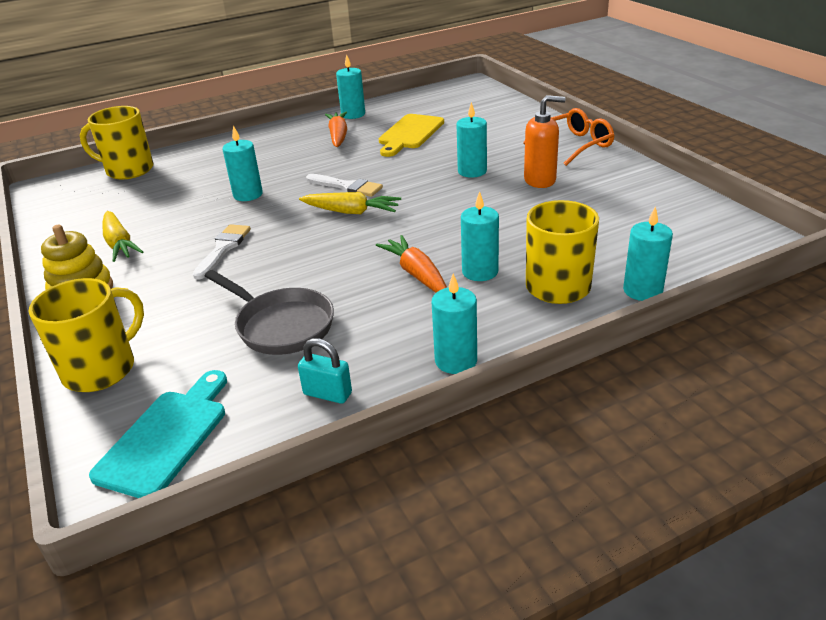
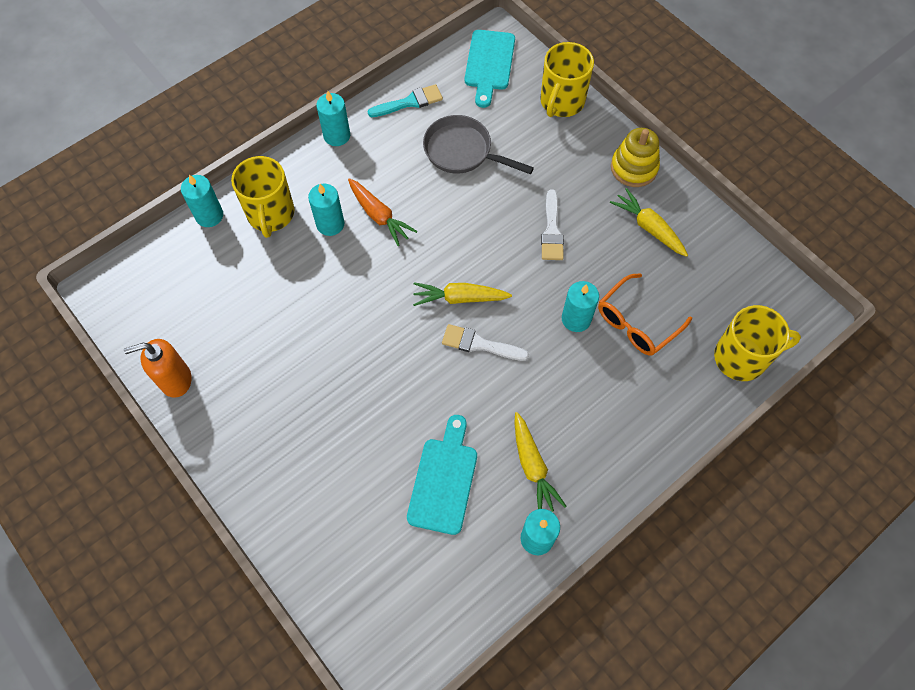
camera: 165 degrees right, 30 degrees up
(327, 393) = (409, 102): turquoise padlock -> turquoise brush
(338, 136) = (532, 467): orange carrot -> yellow carrot
(409, 134) = (444, 480): yellow cutting board -> turquoise cutting board
(472, 171) = (355, 388): turquoise candle -> none
(540, 180) = (283, 375): orange soap dispenser -> orange soap dispenser (175, 380)
(574, 145) = (243, 463): orange glasses -> orange glasses (636, 322)

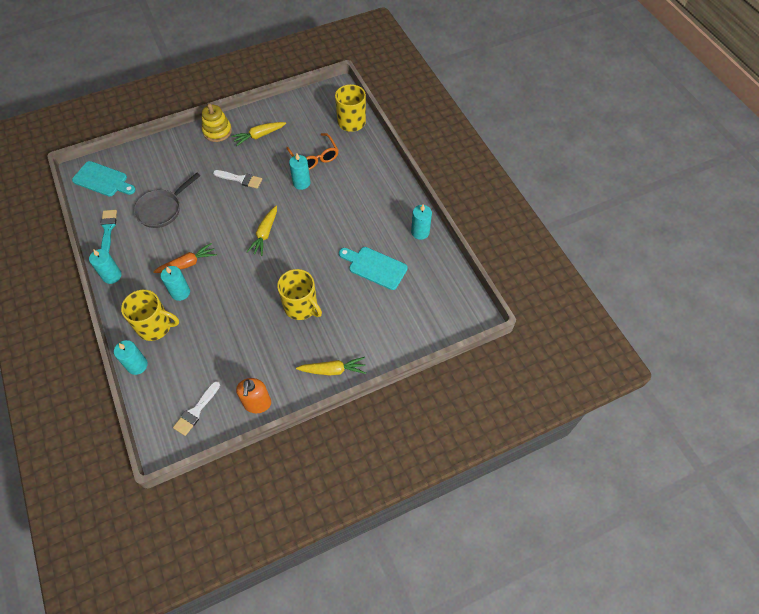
camera: 75 degrees left, 5 degrees down
(479, 344) = (299, 231): white brush -> white brush (196, 411)
(532, 467) = (380, 224): yellow carrot -> yellow carrot (333, 370)
(561, 102) = (153, 152): yellow mug -> yellow mug (301, 307)

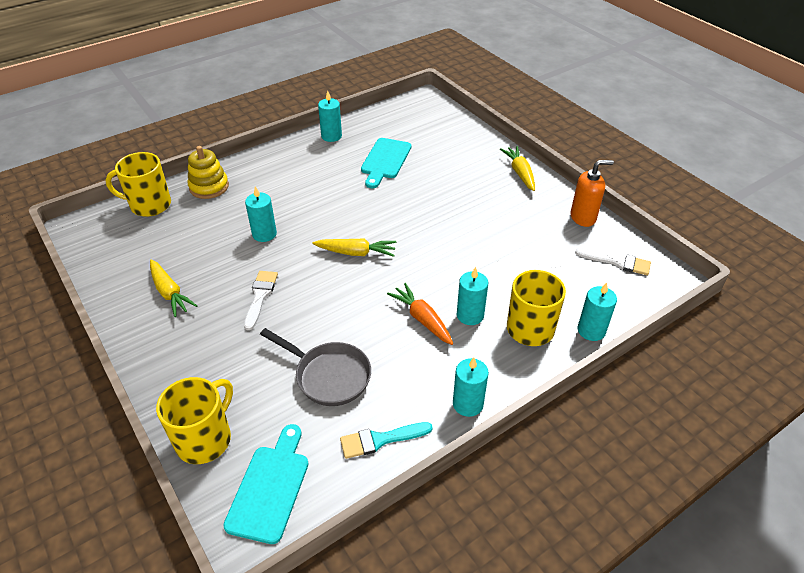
camera: 100 degrees left, 15 degrees down
(217, 131) = (154, 346): yellow stacking toy -> yellow stacking toy (209, 187)
(301, 307) = (453, 205): yellow mug -> yellow mug (205, 439)
(314, 157) = (217, 229): orange glasses -> none

